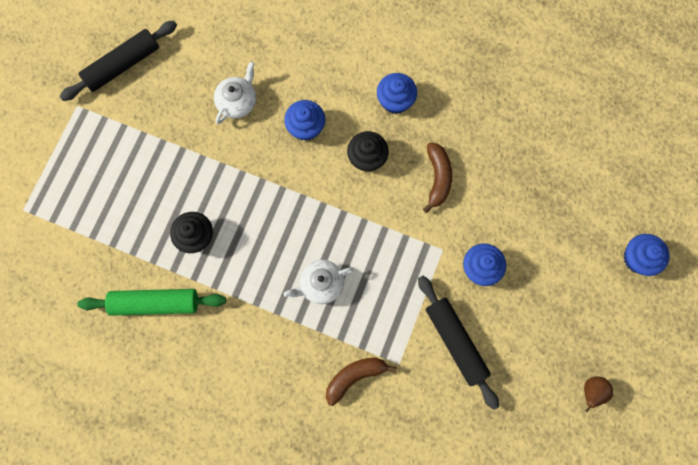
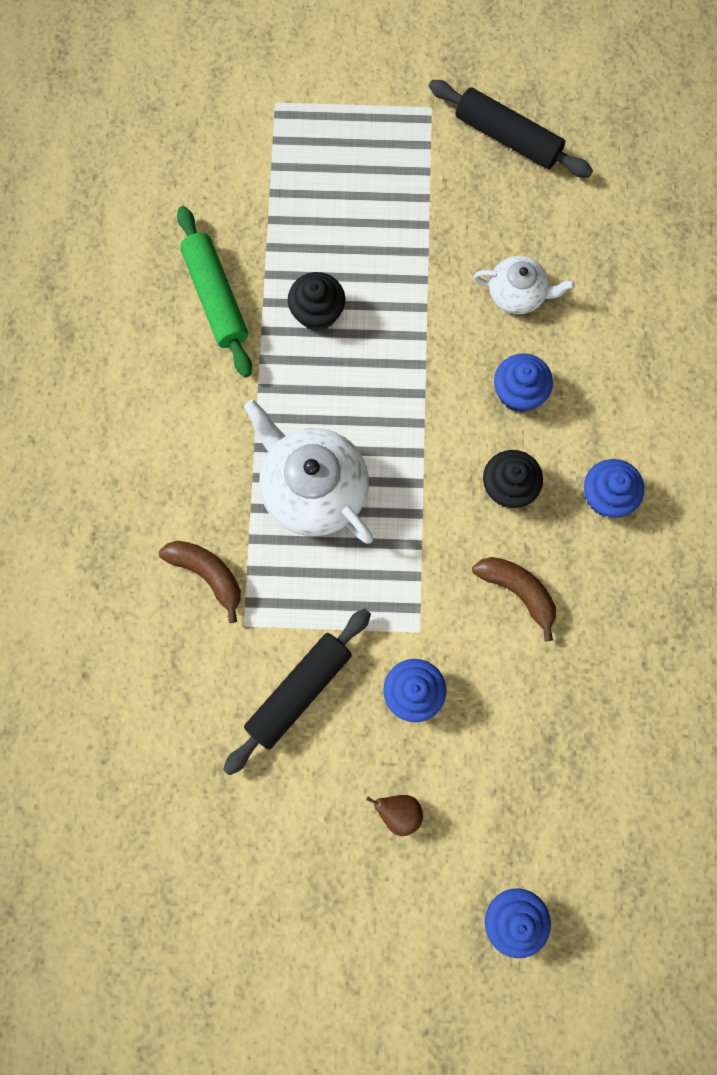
camera: 70 degrees right, 0 degrees up
(321, 284) = (313, 488): white teapot -> white teapot, size x1.74
(437, 178) = (517, 591): brown banana -> brown banana turned 120 degrees counterclockwise
(591, 392) = (295, 904): brown pear -> brown pear (398, 812)

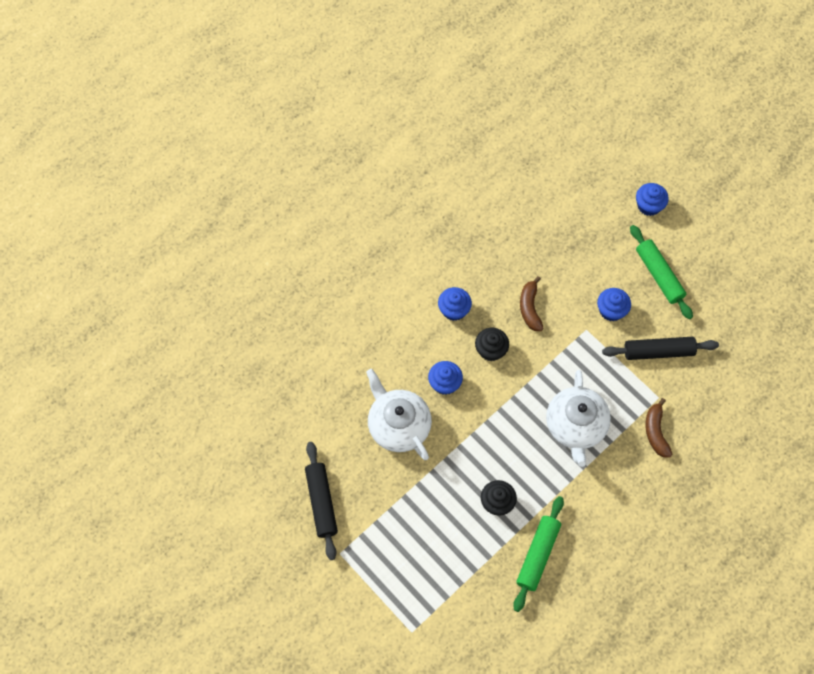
camera: 135 degrees left, 10 degrees down
(398, 812) = (659, 275): brown pear -> green rolling pin
(517, 293) = (398, 425): white teapot -> white teapot, size x1.74

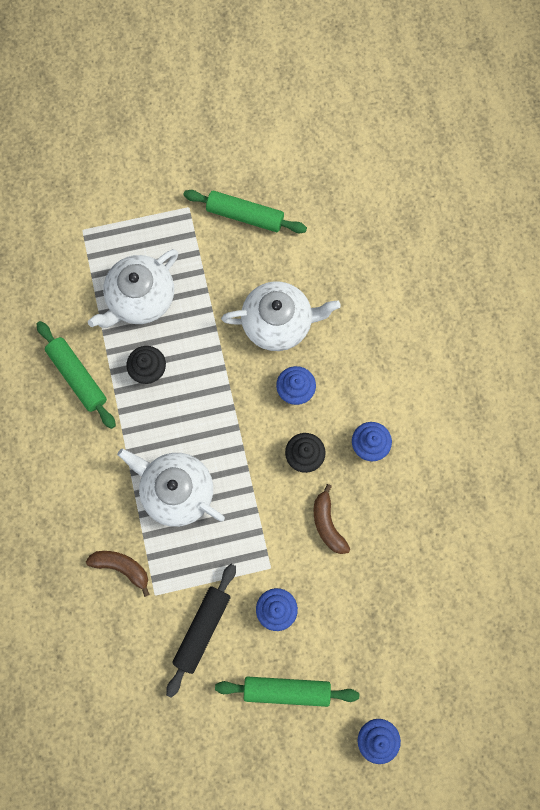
camera: 120 degrees right, 10 degrees up
(321, 502) = (245, 216): black rolling pin -> green rolling pin
(443, 545) = (140, 298): none -> white teapot
(530, 308) = (327, 524): brown banana -> brown banana turned 135 degrees counterclockwise

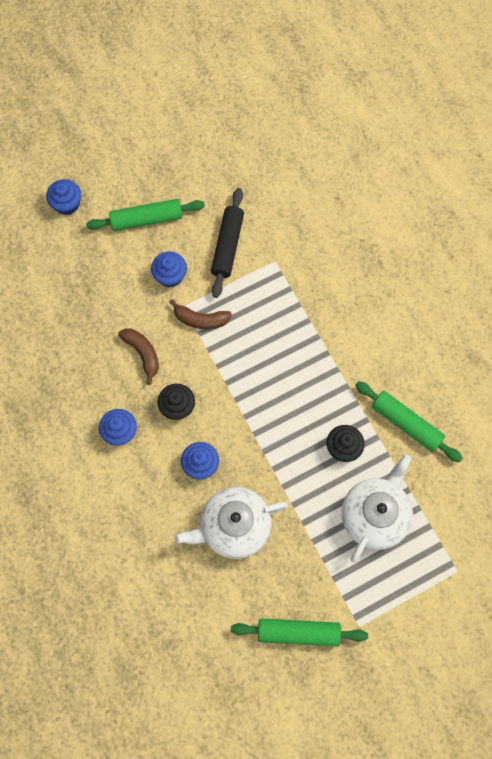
camera: 165 degrees right, 5 degrees down
(122, 567) = (309, 275): brown banana -> brown banana (200, 319)
(176, 490) = (283, 347): white teapot -> none

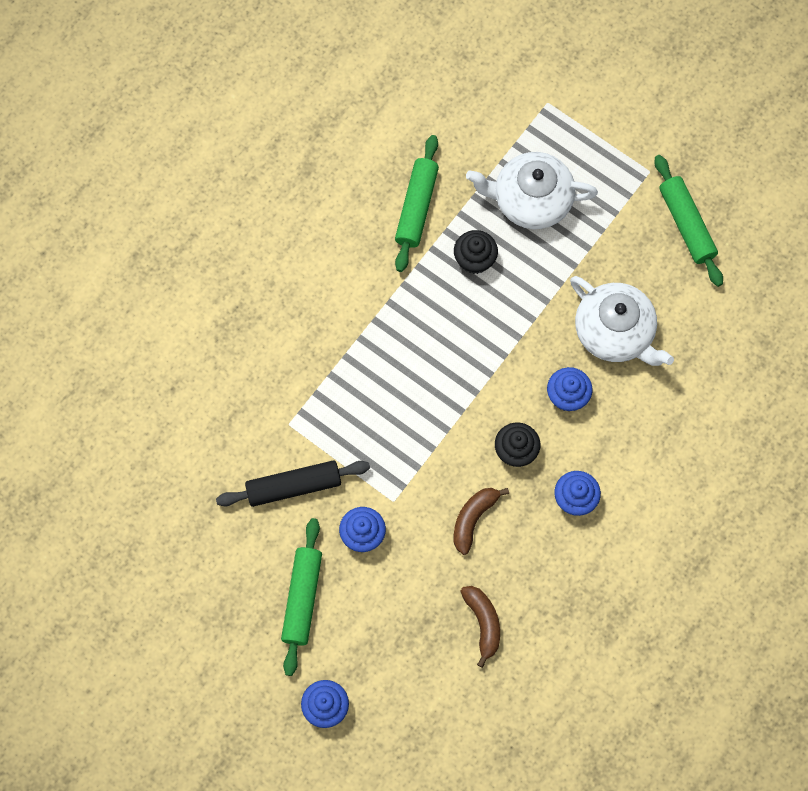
camera: 115 degrees left, 0 degrees up
(146, 219) = (302, 598): green rolling pin -> green rolling pin turned 45 degrees clockwise
(200, 319) = (401, 474): brown banana -> brown banana (483, 623)

